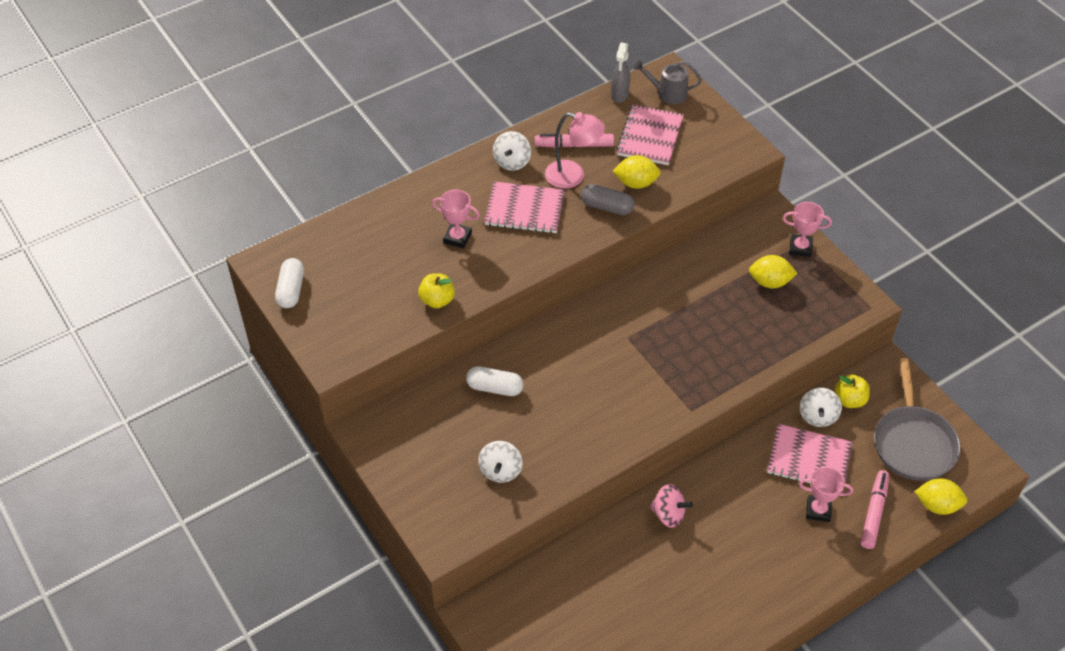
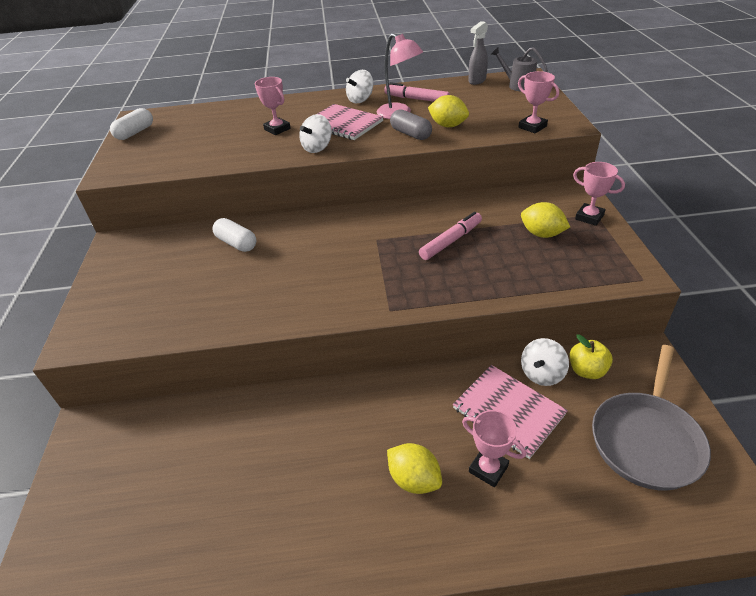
camera: 30 degrees right, 10 degrees down
(437, 300) = (222, 158): yellow apple -> none
(500, 470) = (180, 302): white spinning top -> white spinning top (317, 148)
(650, 136) = (482, 104): pink notebook -> none
(668, 514) = (326, 409): pink spinning top -> none
(719, 163) = (532, 127): none -> pink trophy
(874, 513) = (557, 499): pink marker -> pink marker (451, 241)
(937, 505) = (649, 525): yellow lemon -> yellow lemon (414, 479)

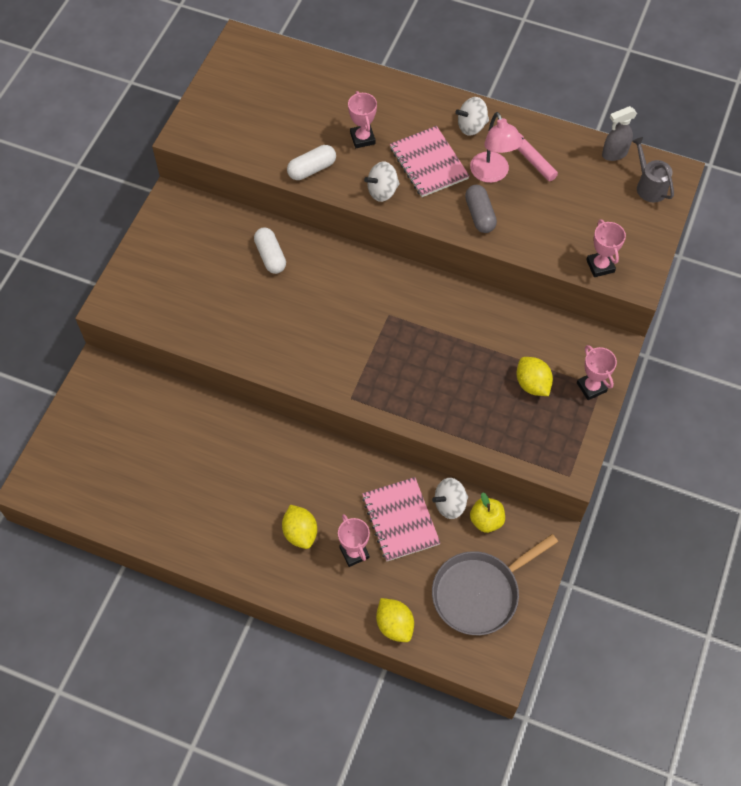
camera: 25 degrees right, 20 degrees up
(135, 132) = (230, 72): white capsule -> white capsule (312, 169)
(448, 125) = (523, 220): yellow lemon -> yellow lemon (394, 625)
(451, 241) = (449, 350): pink marker -> none

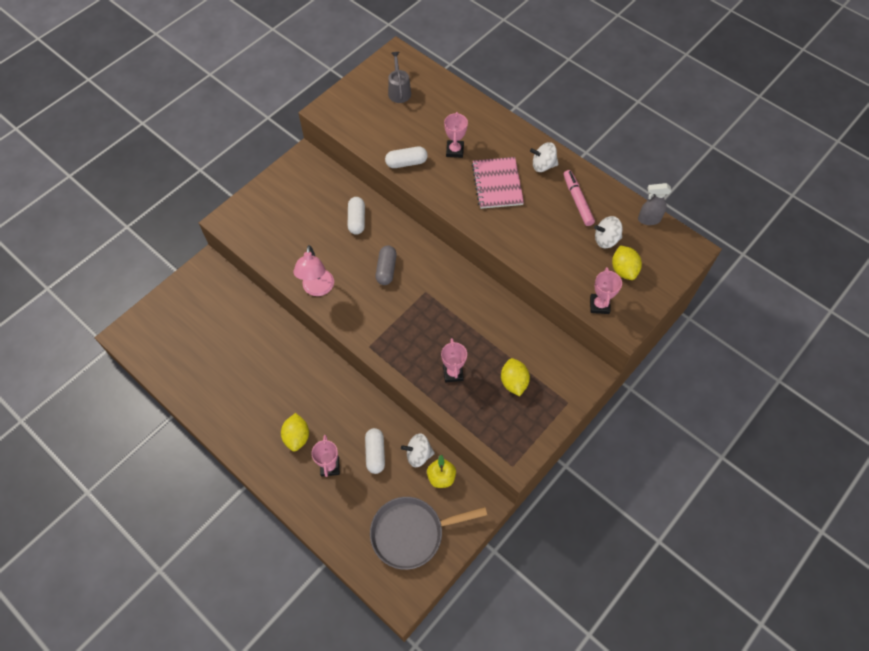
camera: 20 degrees right, 0 degrees up
(382, 191) = (452, 195): white spinning top -> white spinning top (606, 240)
(394, 625) = (336, 534): yellow lemon -> yellow lemon (623, 270)
(400, 520) = (375, 453): pink notebook -> white capsule
(480, 215) = (520, 236): grey capsule -> grey capsule (386, 269)
(492, 174) = (543, 207): pink lamp -> pink lamp (317, 289)
(591, 387) = (560, 400): pink trophy -> pink trophy (453, 373)
(649, 186) = (667, 254): grey watering can -> grey watering can (399, 91)

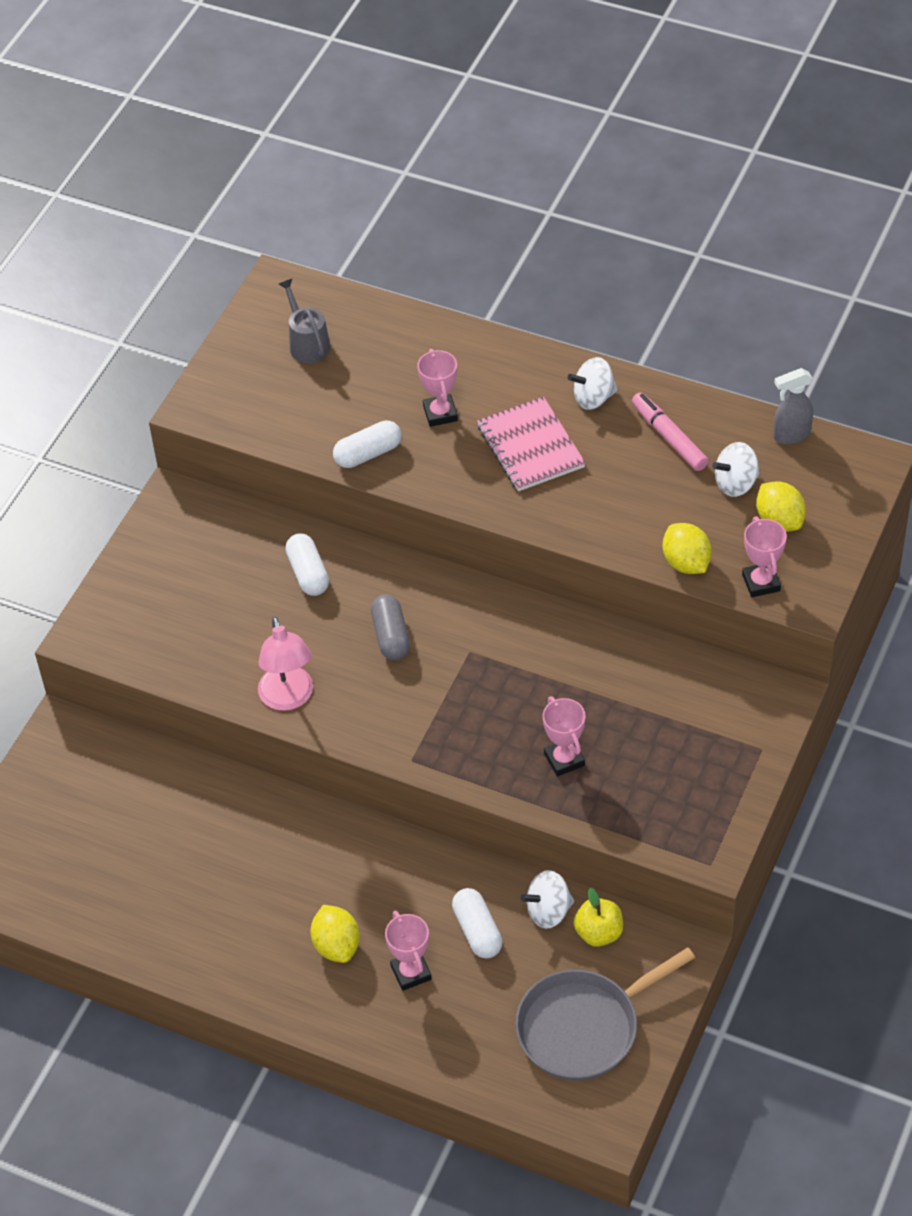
camera: 15 degrees left, 10 degrees down
(513, 382) = (666, 744): yellow lemon -> yellow lemon (686, 563)

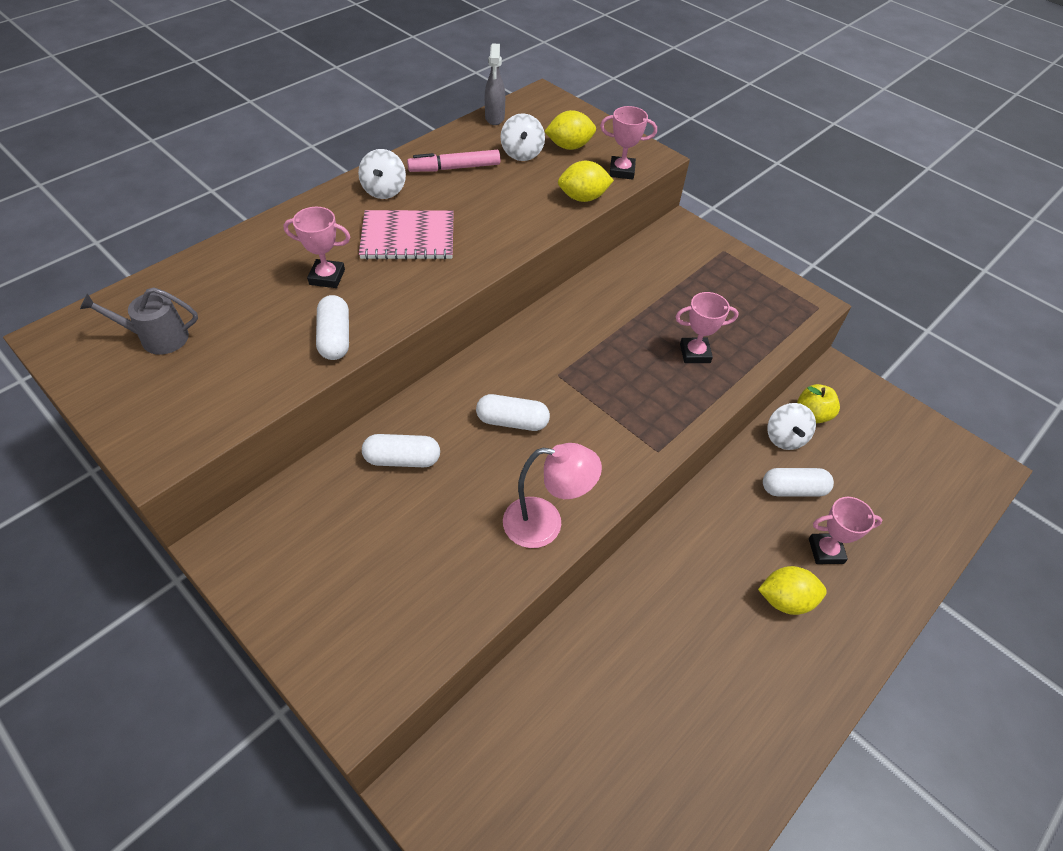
camera: 75 degrees left, 0 degrees up
(391, 636) = (512, 421): grey capsule -> white capsule
(583, 1027) = (897, 452): grey pan -> none

